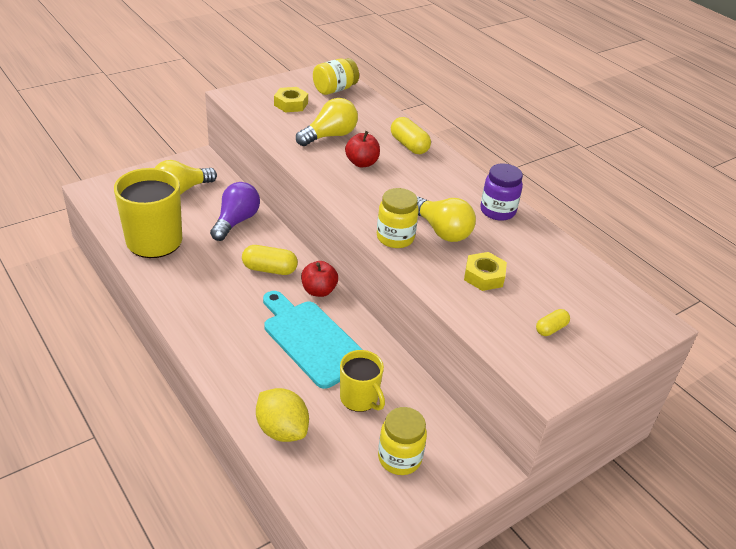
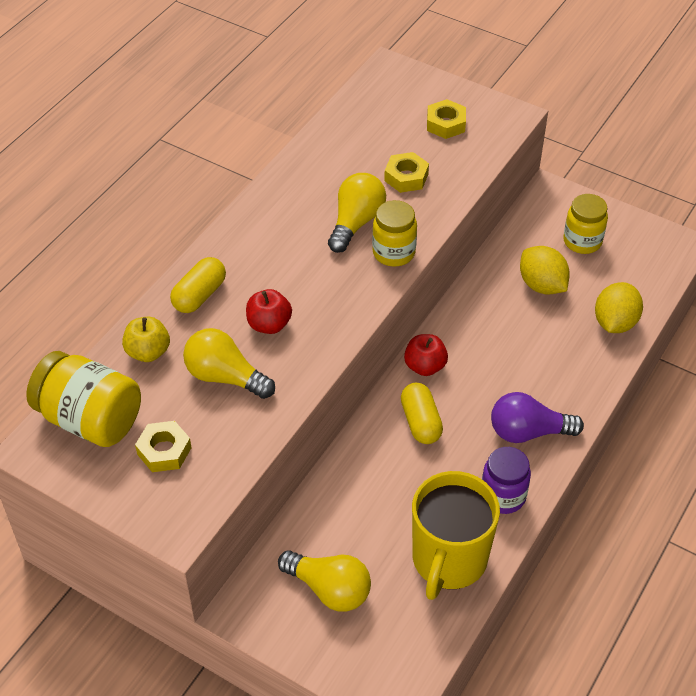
camera: 110 degrees left, 10 degrees up
(236, 221) = (356, 495): purple light bulb -> purple light bulb (528, 432)
(312, 340) = (498, 344): turquoise cutting board -> none
(335, 89) = (90, 419): yellow jar -> yellow jar, size x1.50
(359, 398) = (542, 285): yellow mug -> yellow lemon
(372, 117) = (148, 352): none -> yellow apple
(497, 211) = (290, 191): purple jar -> purple jar (503, 496)
(551, 329) = (445, 124): yellow capsule -> yellow nut

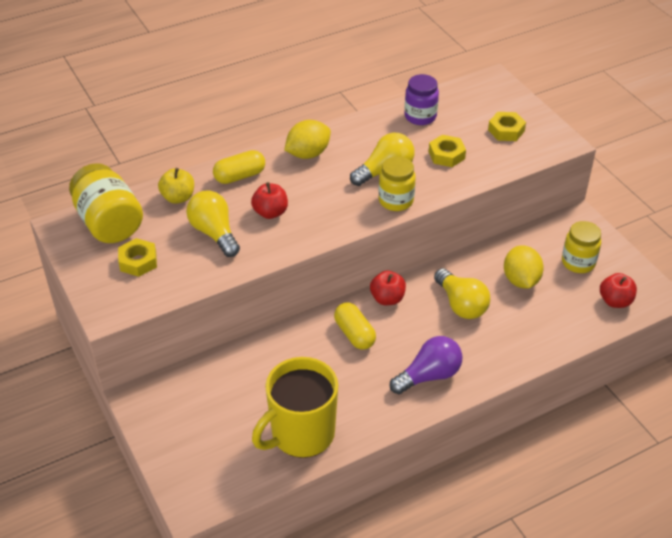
camera: 30 degrees right, 5 degrees down
(329, 589) = (204, 413): yellow light bulb -> yellow light bulb (461, 304)
(420, 422) = (354, 334): yellow capsule -> yellow capsule turned 45 degrees counterclockwise
(503, 496) = (375, 410): purple jar -> purple jar (420, 116)
(528, 432) = (429, 375): purple light bulb -> purple light bulb turned 120 degrees clockwise
(615, 323) = (559, 329): yellow lemon -> yellow lemon (308, 154)
(644, 268) = (615, 301): none -> red apple

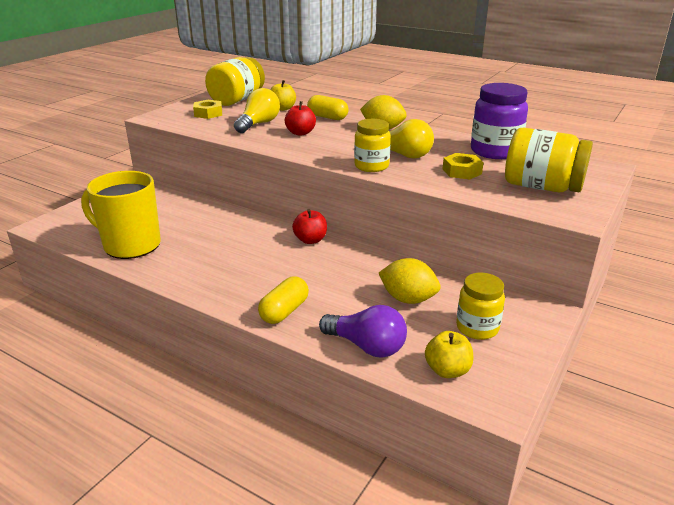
camera: 60 degrees right, 15 degrees down
(354, 334) = (256, 237): yellow capsule -> yellow capsule (284, 311)
(420, 116) = (495, 151): purple jar -> purple jar, size x1.50
(429, 375) = (235, 283): purple light bulb -> purple light bulb (367, 346)
(461, 304) = (339, 275): yellow light bulb -> none
(506, 130) = (542, 187): yellow nut -> yellow jar
(521, 280) = (408, 299): yellow lemon -> yellow lemon turned 60 degrees clockwise
(615, 301) = (447, 370): red apple -> yellow apple

